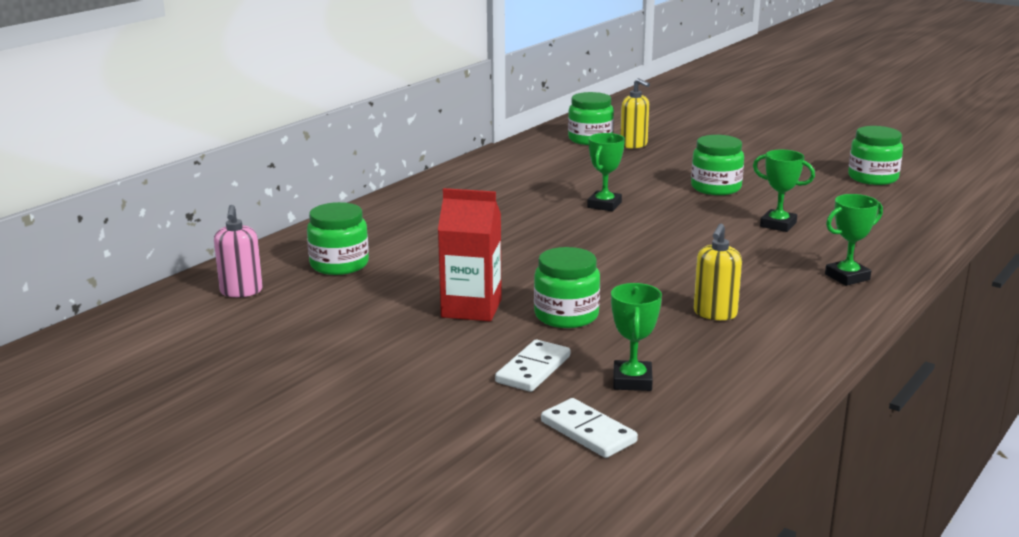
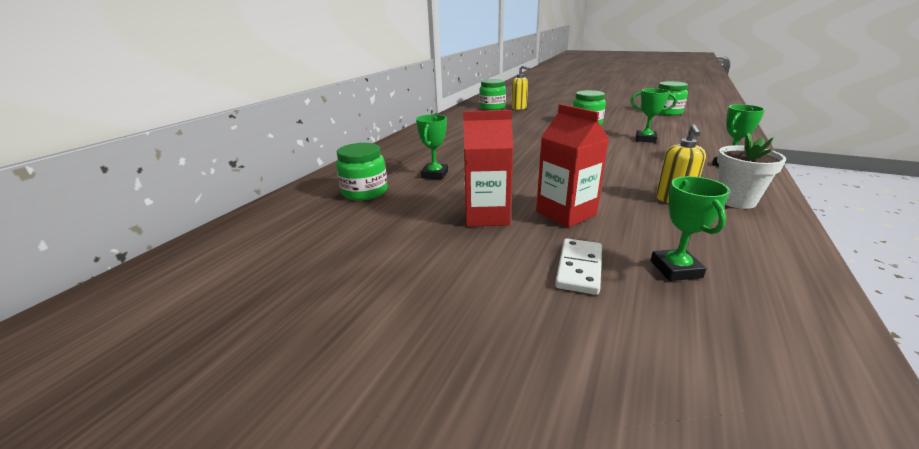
camera: 10 degrees left, 5 degrees up
(241, 291) = (286, 222): pink soap dispenser -> none
(566, 315) = (565, 213): green jar -> red carton
(588, 432) = (695, 340): white domino -> none
(604, 205) = (528, 138): green trophy -> green trophy (434, 174)
(791, 323) = (735, 200): none -> white flower pot

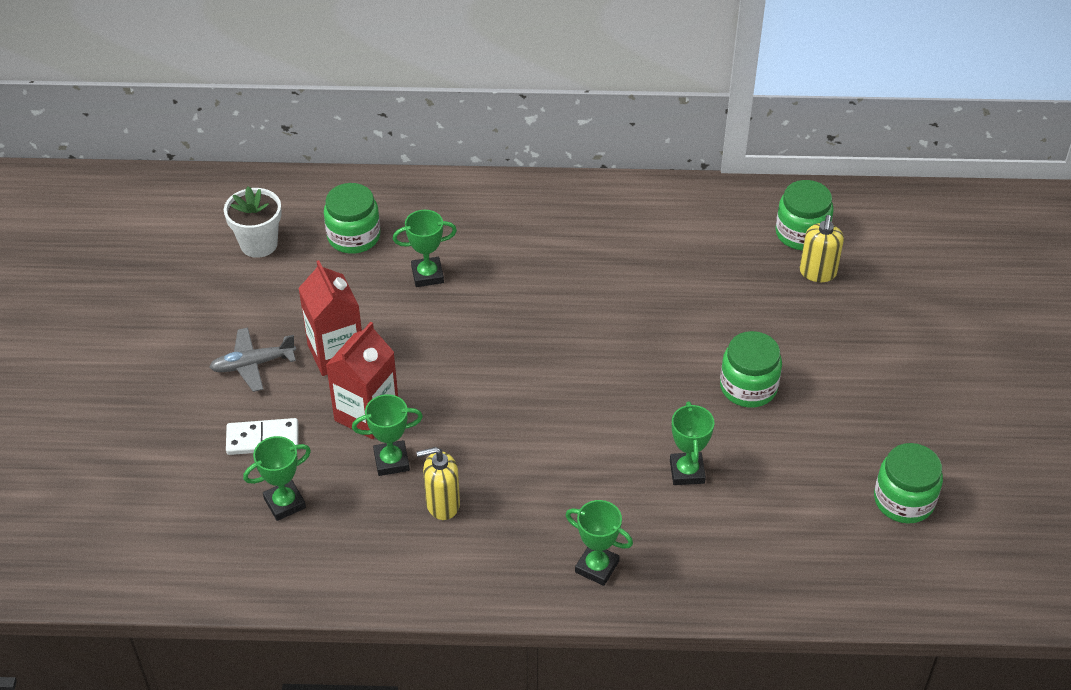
camera: 65 degrees right, 20 degrees up
(469, 258) = (253, 364): none -> grey plane
(623, 211) = (391, 461): none -> green trophy
(735, 200) = (463, 561): white flower pot -> white flower pot (259, 244)

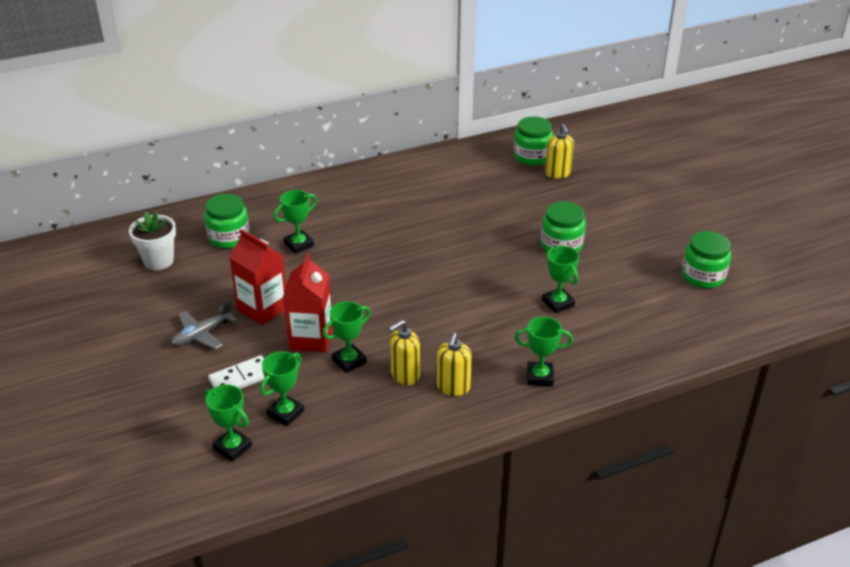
camera: 25 degrees left, 10 degrees down
(207, 525) = (232, 447): none -> green trophy
(487, 542) = (453, 387): none -> yellow soap dispenser

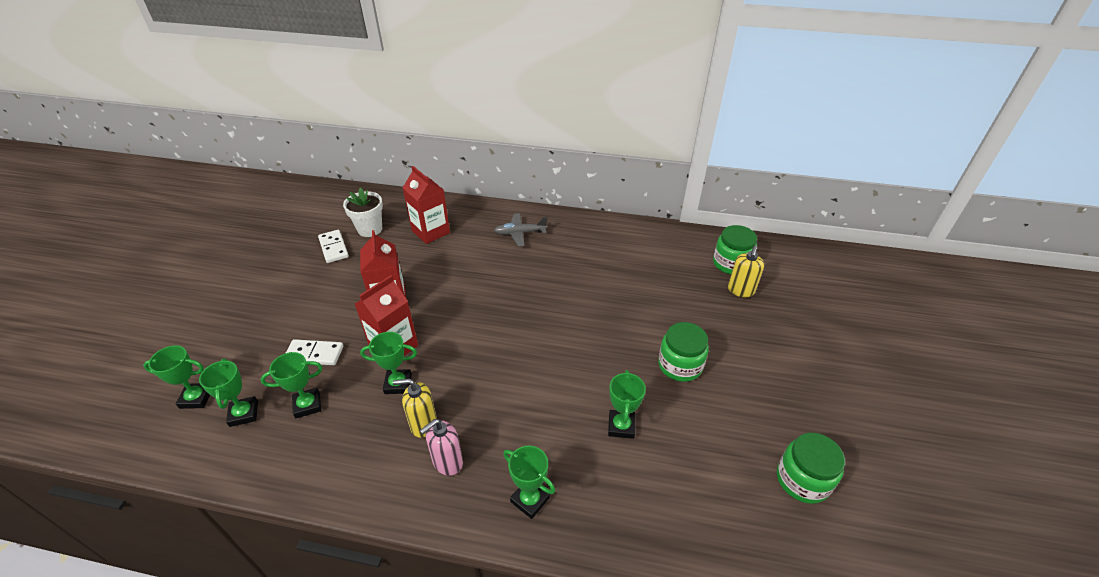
camera: 35 degrees right, 5 degrees up
(140, 292) = (334, 248): none -> white domino
(202, 334) = (332, 302): grey plane -> grey plane (520, 233)
(229, 237) = (430, 231): green jar -> red carton
(299, 244) = (469, 260): green trophy -> green trophy (196, 398)
(453, 387) = (447, 462): yellow soap dispenser -> pink soap dispenser

